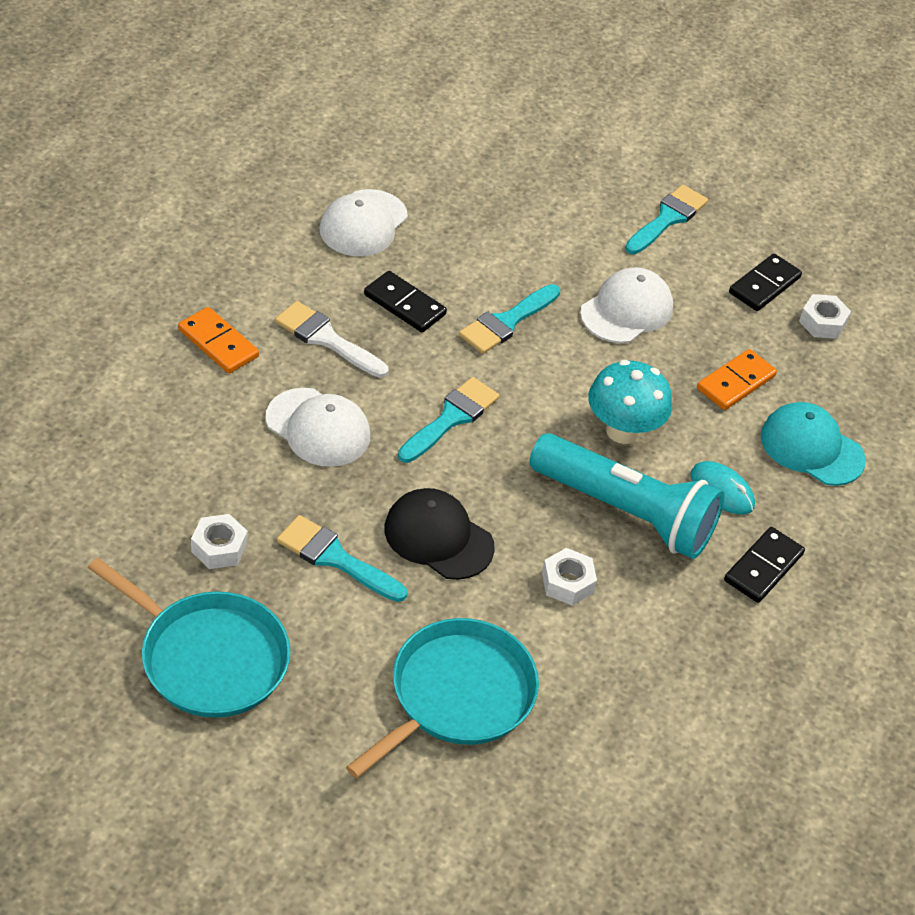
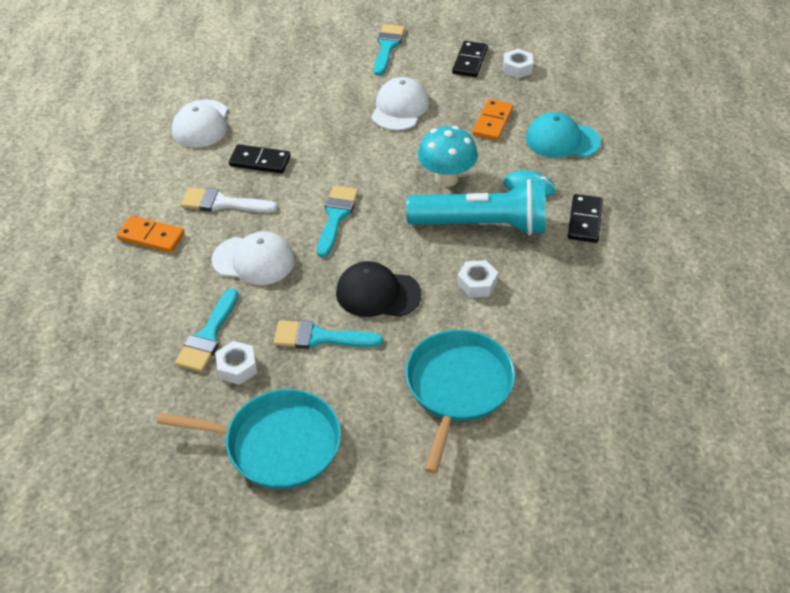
camera: 20 degrees left, 0 degrees up
(506, 322) = (331, 145): turquoise brush -> turquoise brush (208, 336)

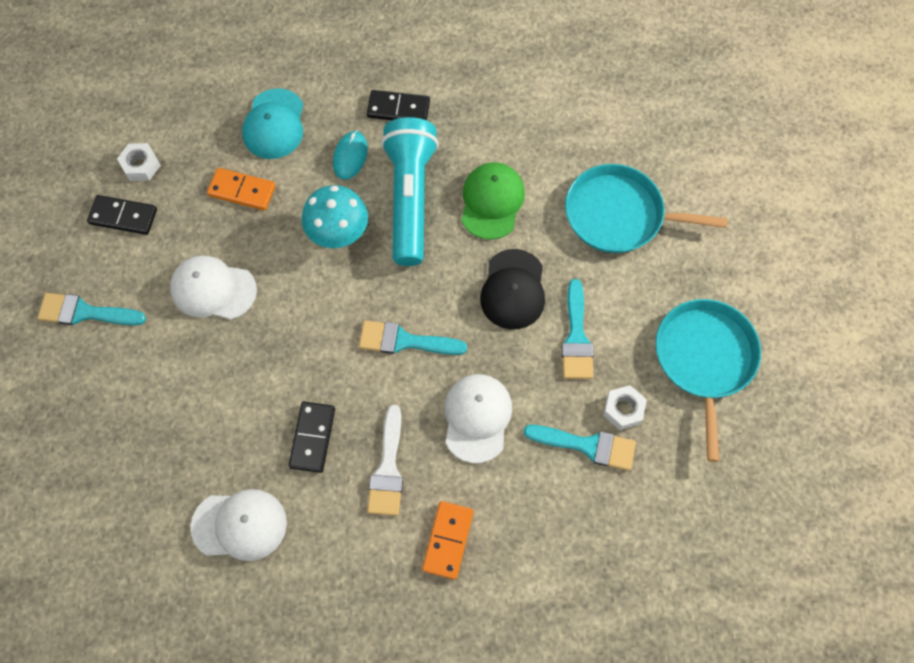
camera: 95 degrees left, 20 degrees up
(477, 284) = (492, 202): white nut -> green cap

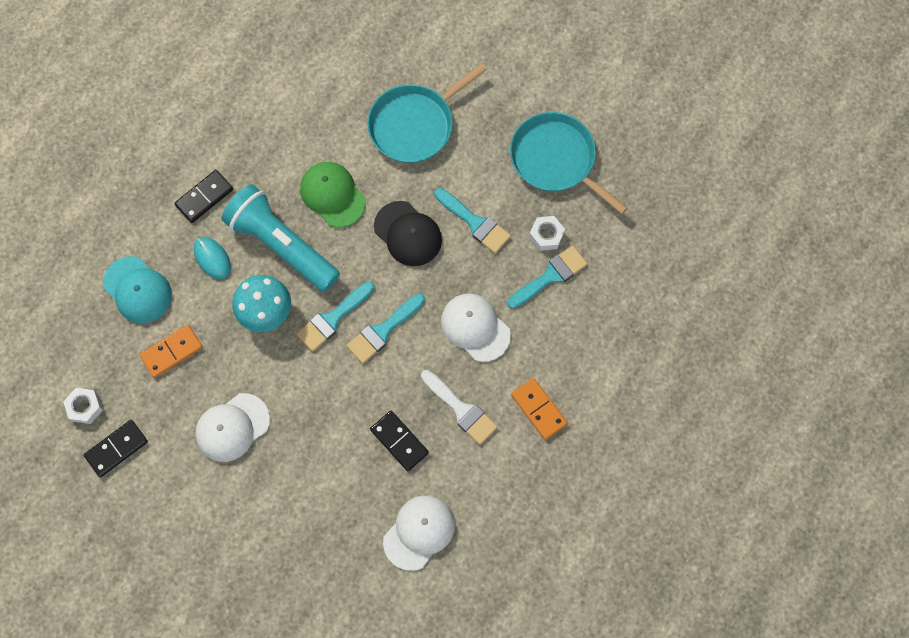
camera: 50 degrees left, 5 degrees up
(84, 312) = (171, 528): turquoise brush -> turquoise brush (332, 319)

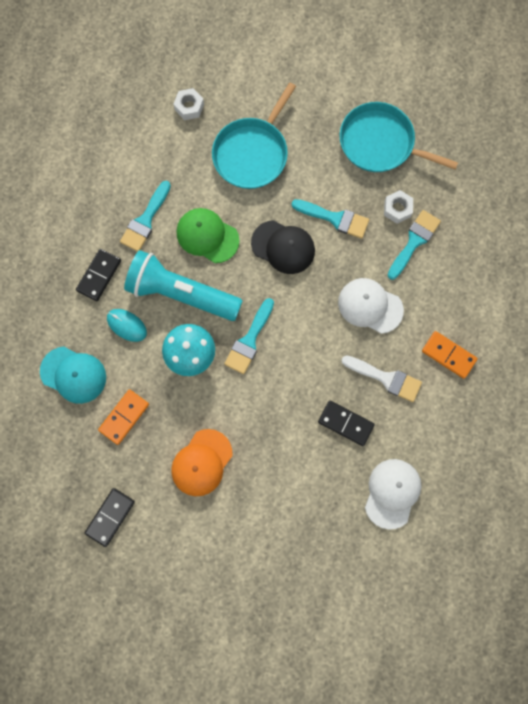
camera: 20 degrees left, 5 degrees up
(85, 407) = (68, 491): white nut -> white nut (189, 107)
(232, 427) = (201, 462): white cap -> orange cap
(383, 331) = (295, 336): turquoise brush -> turquoise brush (145, 220)

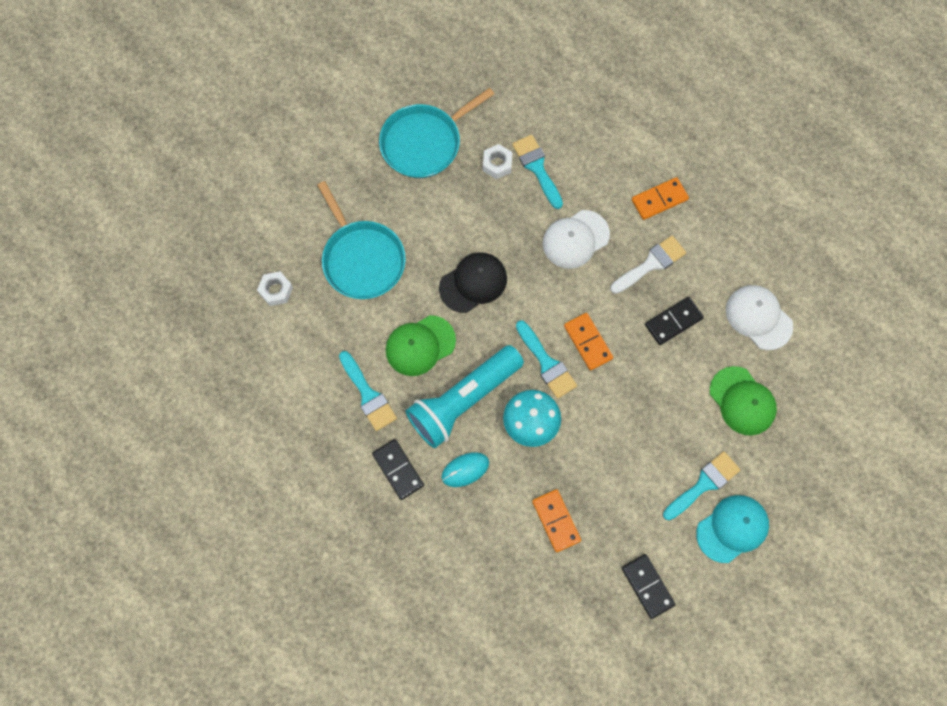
camera: 60 degrees left, 5 degrees down
(73, 375) = (485, 548): turquoise cap -> turquoise cap (732, 528)
(201, 462) = (640, 471): orange cap -> none
(286, 363) = (588, 342): none -> orange domino
(309, 516) = (742, 401): none -> green cap
(335, 218) = (473, 222): turquoise brush -> turquoise brush (704, 484)

